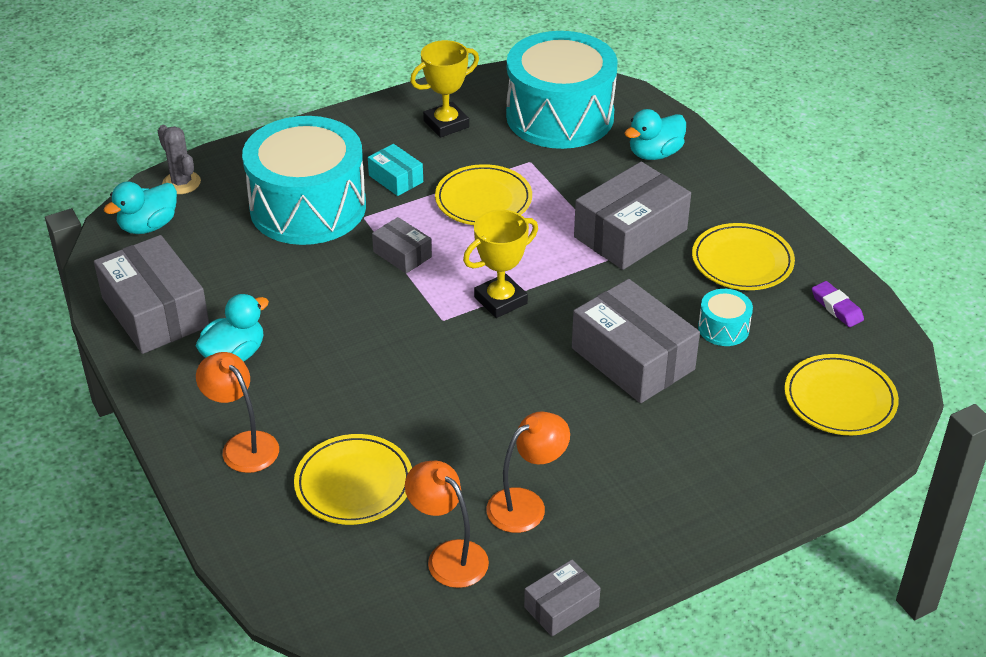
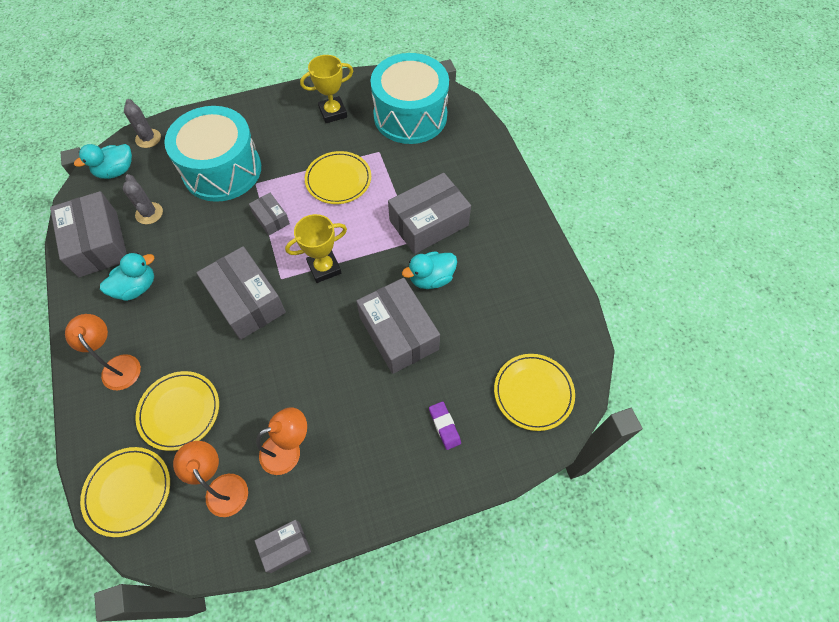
camera: 10 degrees right, 20 degrees up
(218, 269) = (149, 213): none -> grey cactus
(396, 179) = (286, 154): turquoise box -> none
(402, 350) = (246, 301): none -> grey box
(655, 154) = (465, 156): turquoise duck -> turquoise duck (431, 278)
(723, 328) = (469, 316): turquoise drum -> none
(742, 261) = (499, 258): yellow plate -> yellow plate (128, 491)
(836, 307) = (554, 310): purple eraser -> purple eraser (444, 426)

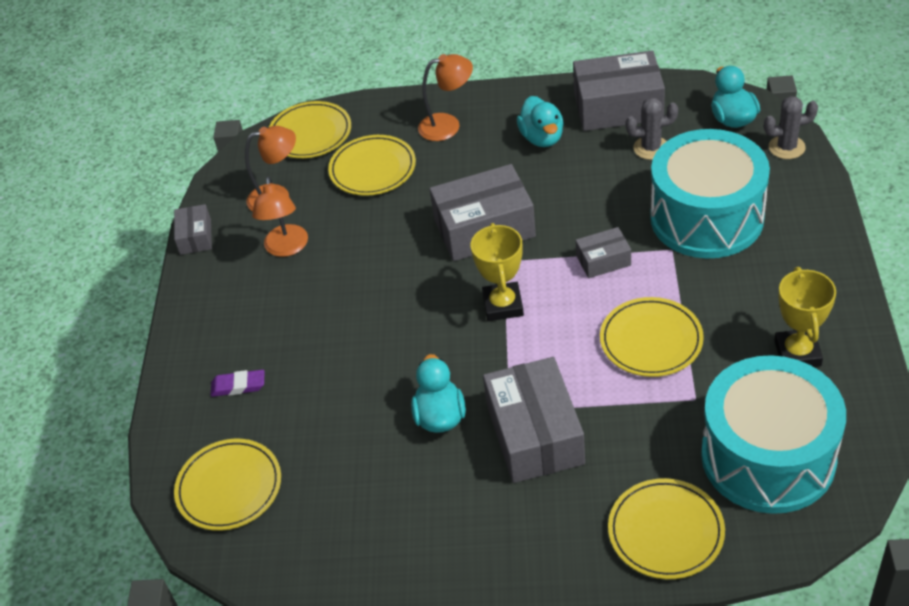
camera: 115 degrees right, 15 degrees down
(398, 333) = (376, 365): grey box -> none
(474, 149) = (666, 531): none -> yellow plate

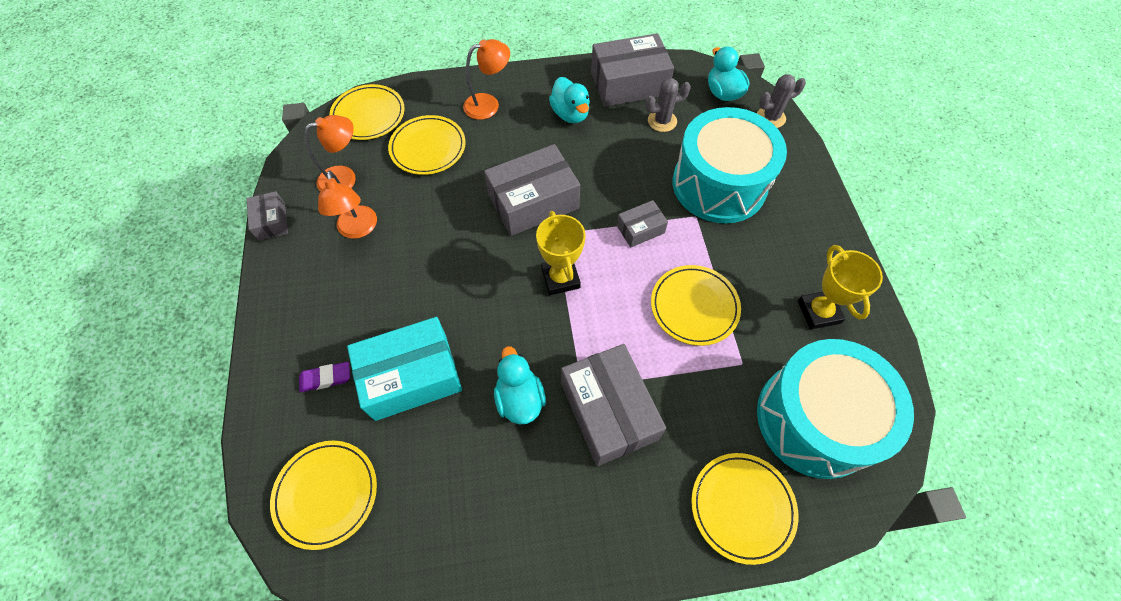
camera: 15 degrees left, 15 degrees up
(327, 389) = (411, 376): none -> turquoise box

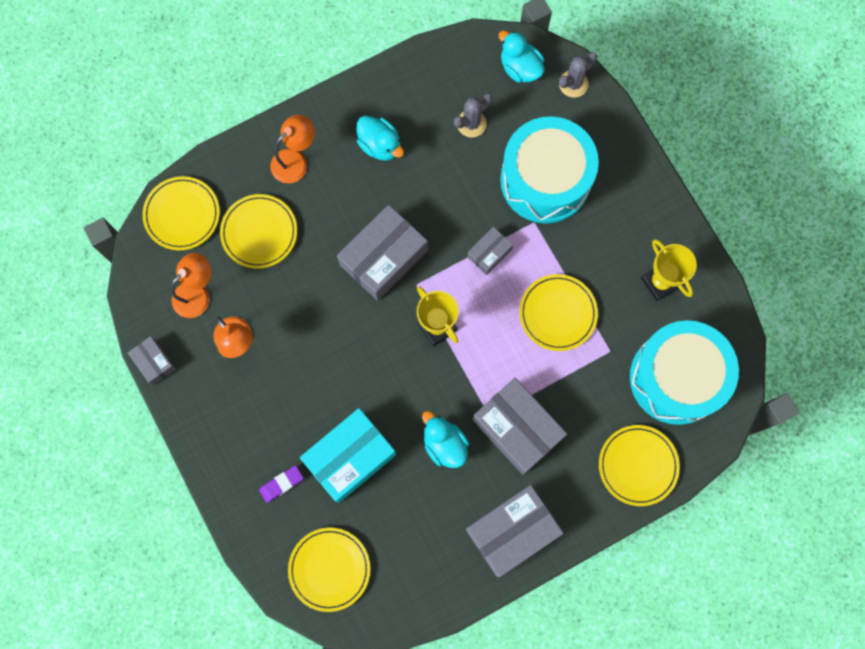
camera: 20 degrees left, 15 degrees up
(629, 84) = (424, 87): grey box -> grey box (512, 531)

